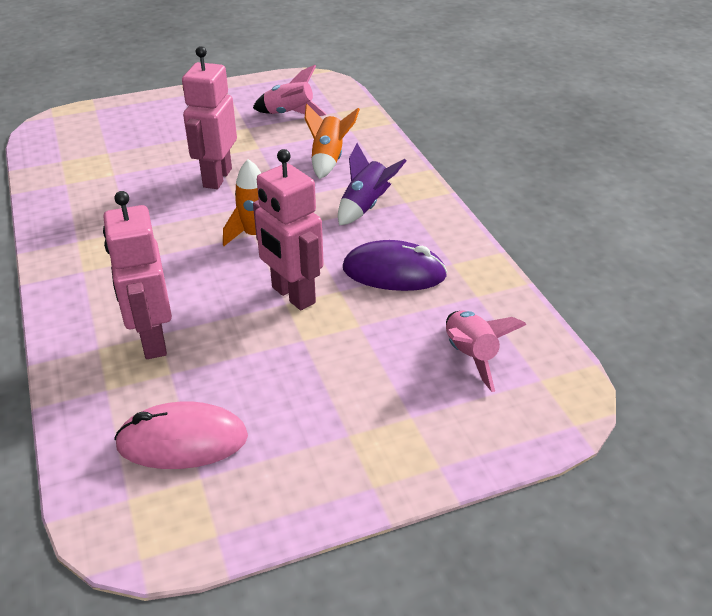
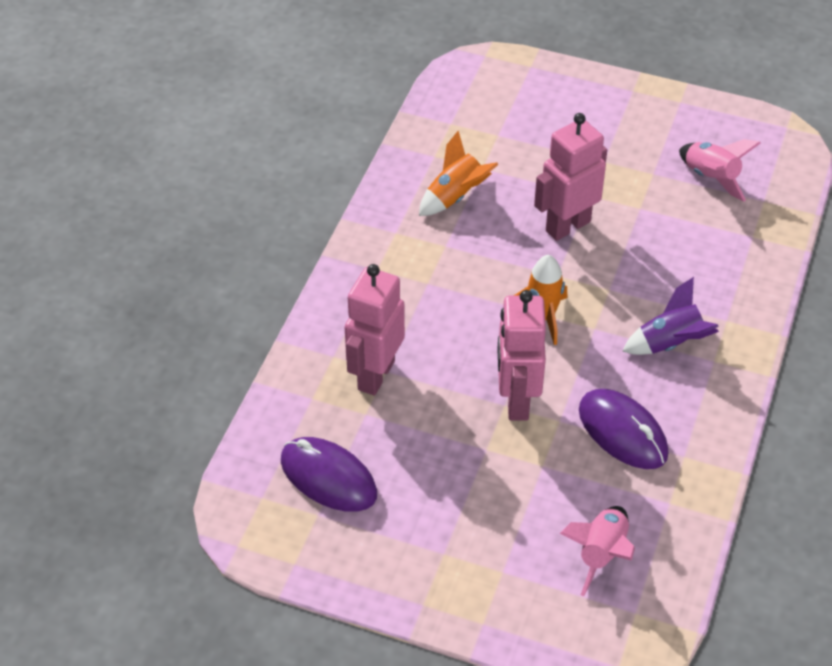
camera: 40 degrees right, 10 degrees up
(182, 441) = (328, 478): pink mouse -> purple mouse
(328, 160) = (691, 263): orange rocket -> orange rocket (455, 196)

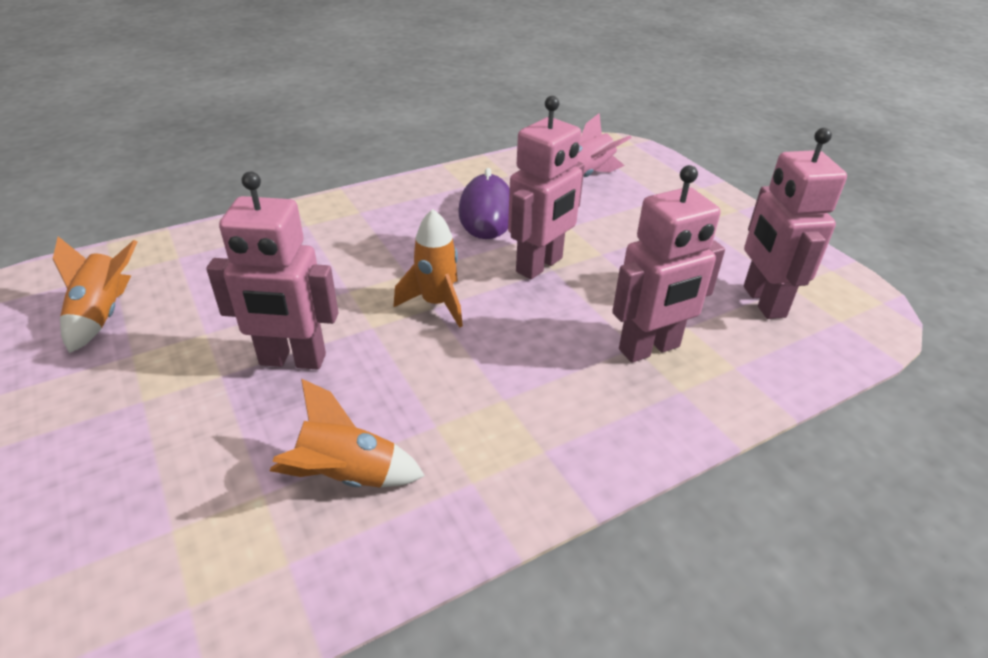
camera: 140 degrees left, 10 degrees down
(328, 478) = (763, 302): purple mouse -> pink robot
(670, 343) = (370, 234): purple rocket -> none
(711, 178) = (103, 315): pink rocket -> orange rocket

